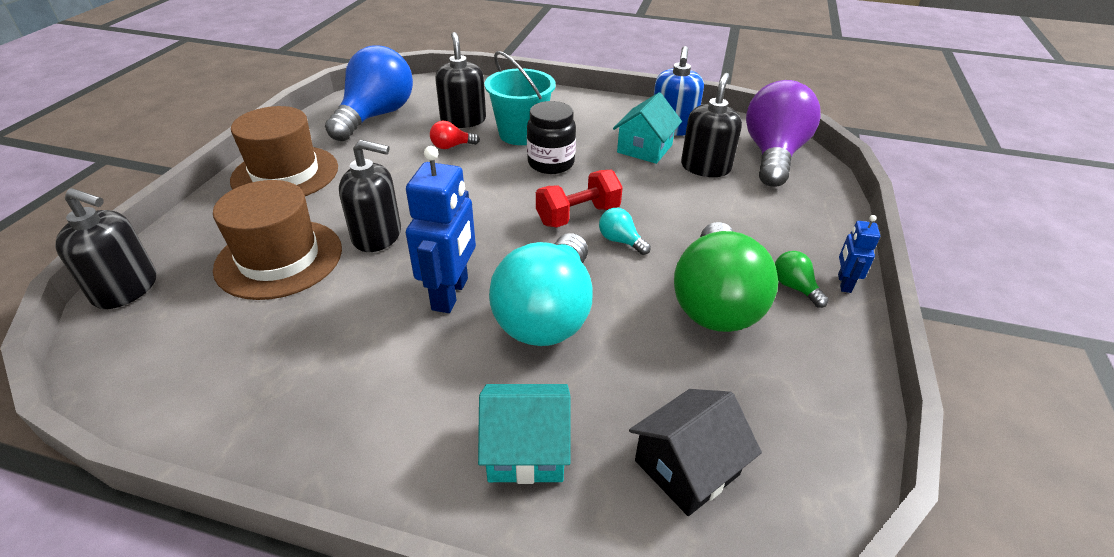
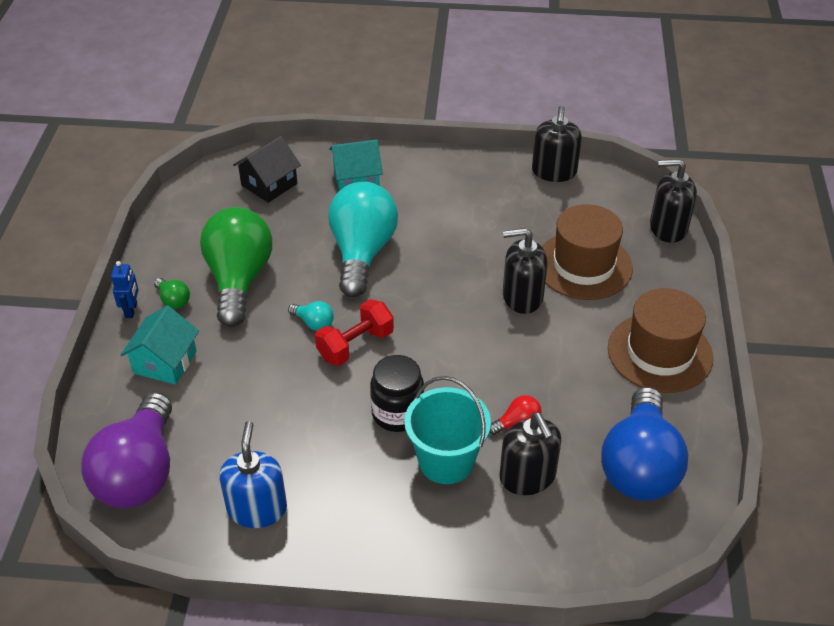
camera: 170 degrees right, 5 degrees up
(451, 294) = (437, 257): blue robot -> none
(644, 149) = (293, 458): turquoise house -> turquoise house (165, 362)
(705, 167) = (224, 436): black soap dispenser -> black soap dispenser (554, 172)

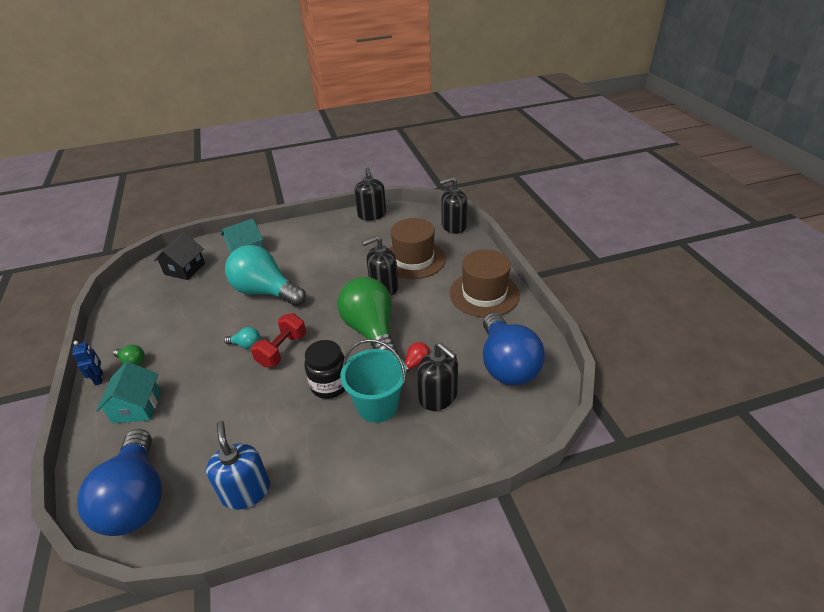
camera: 20 degrees left, 5 degrees down
(139, 472) = (136, 498): purple light bulb -> blue light bulb
(239, 280) = (180, 333): green light bulb -> green light bulb (371, 331)
(362, 253) = (265, 292): turquoise light bulb -> turquoise light bulb turned 45 degrees counterclockwise

